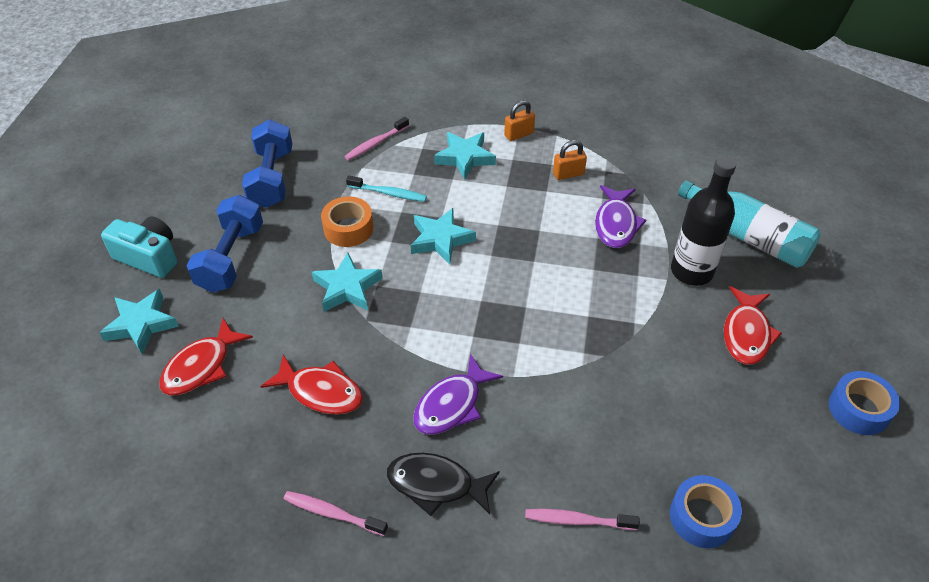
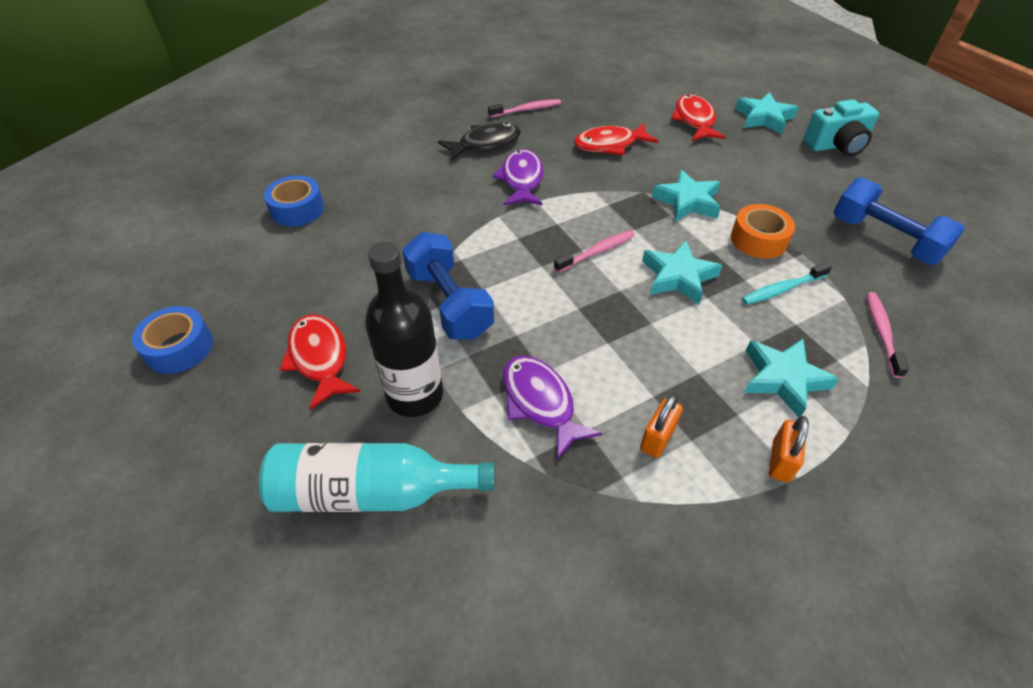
camera: 140 degrees right, 0 degrees up
(231, 258) = (791, 173): blue dumbbell -> blue dumbbell (449, 303)
(577, 520) = (382, 170): pink toothbrush -> pink toothbrush (597, 252)

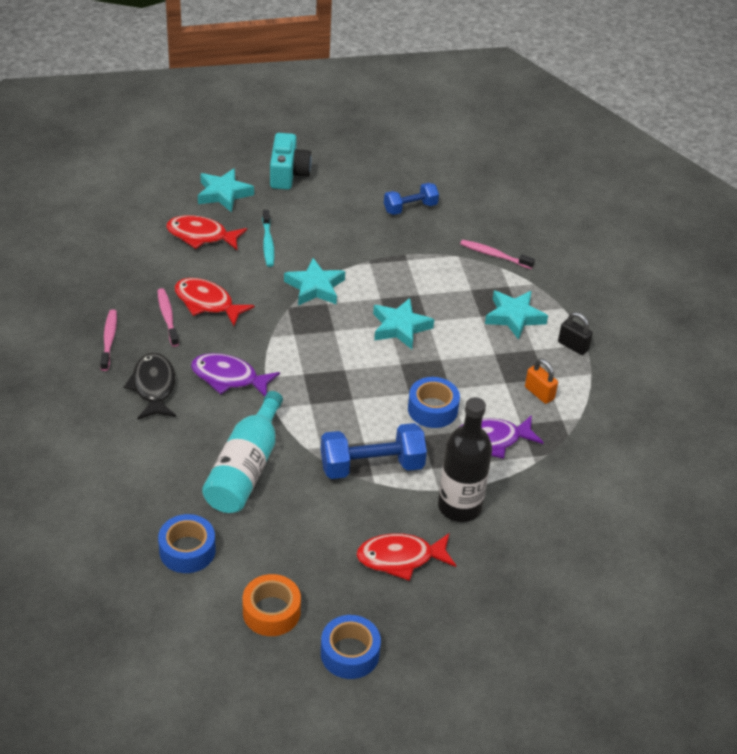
camera: 75 degrees left, 5 degrees down
(371, 492) = (534, 546): turquoise bottle -> turquoise bottle (245, 469)
(563, 334) = (432, 409): none -> blue tape
(597, 252) = (351, 361): pink toothbrush -> pink toothbrush (167, 317)
(610, 145) = (207, 303): red fish -> red fish turned 120 degrees clockwise
(758, 239) = (380, 269): orange tape -> orange tape (271, 612)
(780, 461) = (573, 346): orange padlock -> black padlock
(782, 289) = (436, 281): turquoise toothbrush -> turquoise toothbrush (268, 243)
(884, 239) = (410, 208): blue dumbbell -> blue dumbbell, size x0.63

